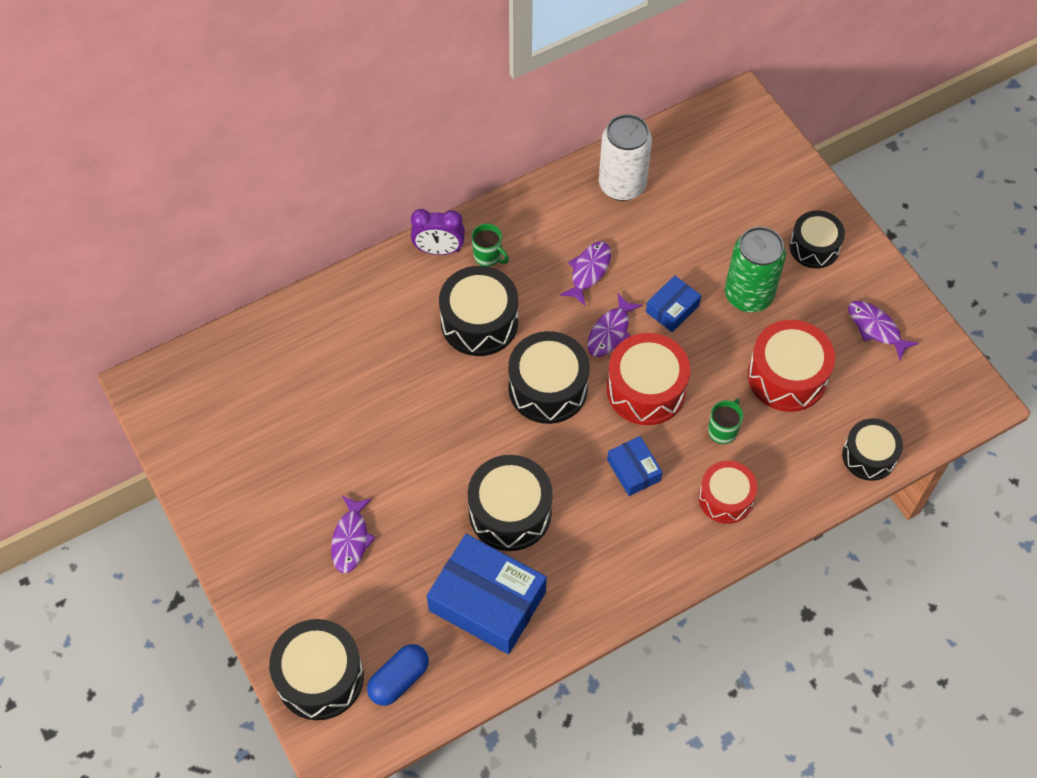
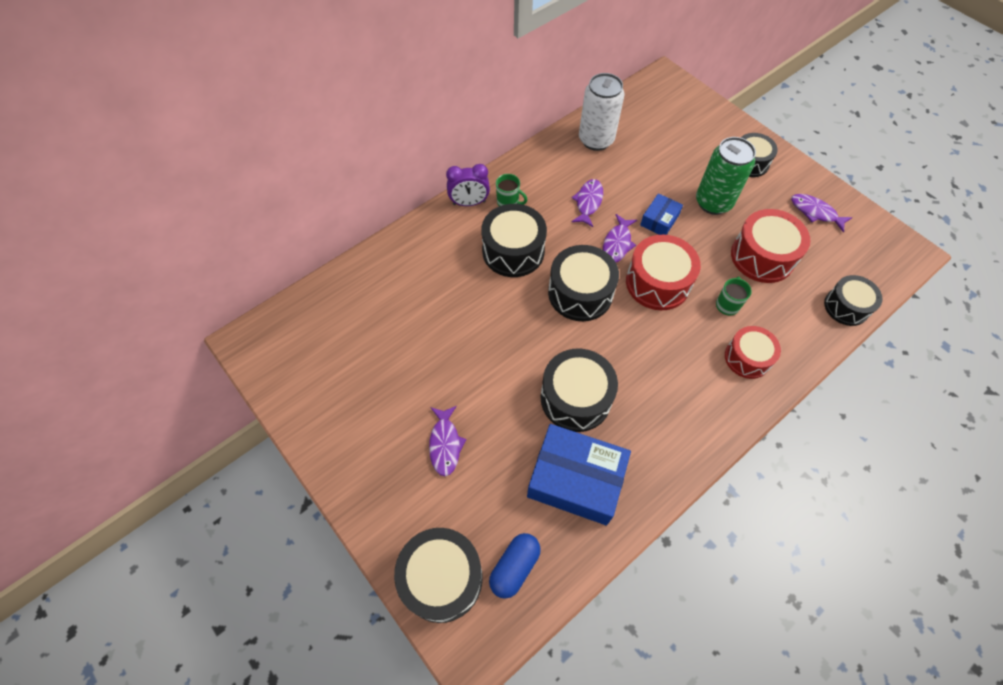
camera: 10 degrees left, 0 degrees up
(633, 470) = (667, 347): blue box -> none

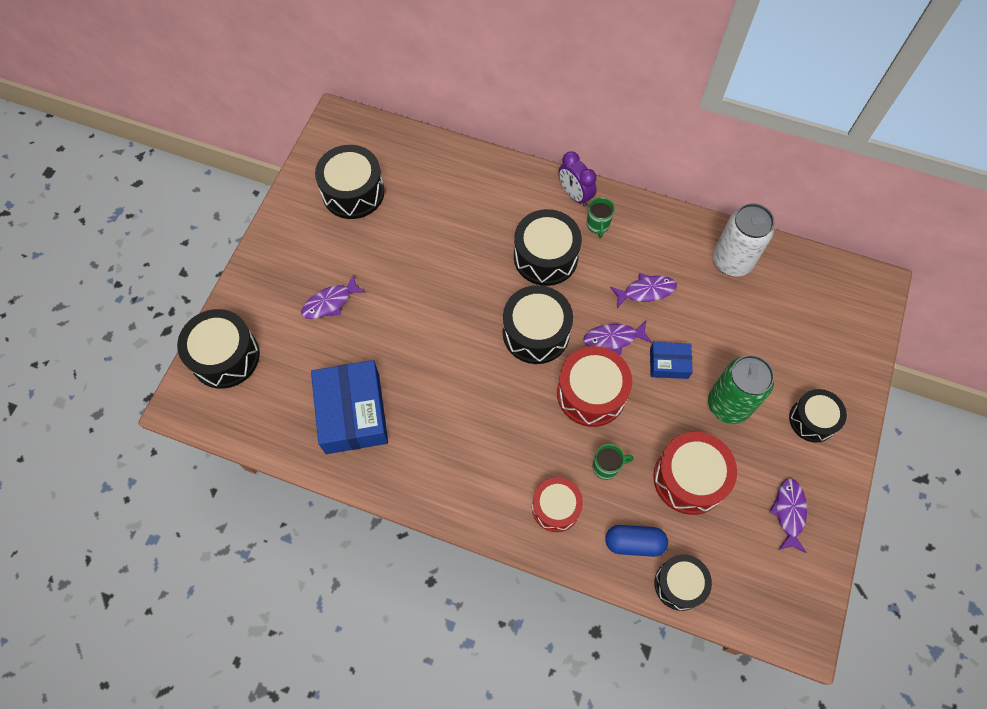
camera: 60 degrees right, 5 degrees up
(515, 567) = (258, 402): blue capsule -> blue capsule (634, 543)
(575, 398) = (426, 378): black drum -> black drum (353, 192)

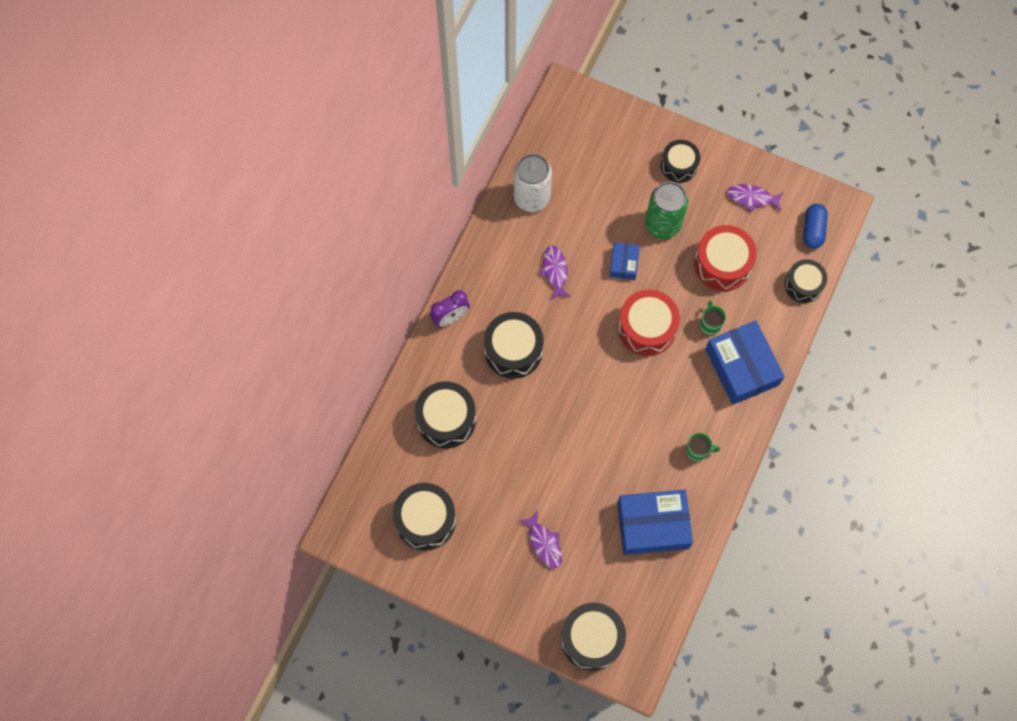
camera: 85 degrees left, 5 degrees up
(536, 333) = (588, 366): black drum -> black drum (446, 419)
(556, 507) = (741, 367): red drum -> blue box
(598, 225) = (485, 302): green mug -> green mug (697, 451)
(613, 338) = (598, 304): purple fish -> none
(634, 543) = (771, 312): blue capsule -> blue capsule (813, 230)

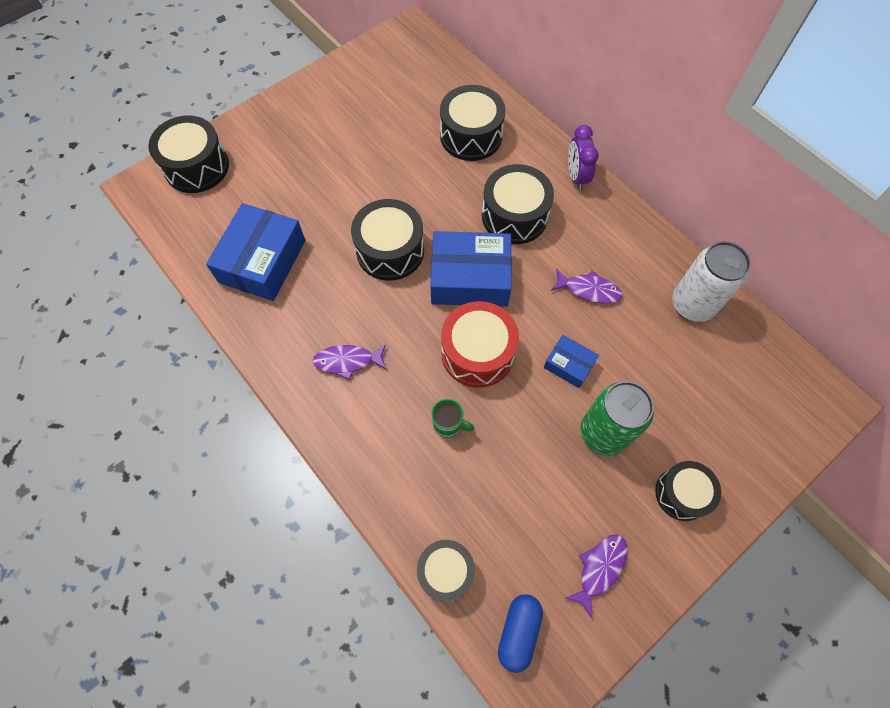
camera: 115 degrees right, 5 degrees down
(425, 520) = (385, 88): black drum -> black drum (390, 250)
(544, 543) = (306, 165): purple fish -> purple fish (347, 361)
(697, 451) = (310, 339): green mug -> none
(722, 264) = (520, 479): red drum -> none
(741, 367) = (378, 435): blue box -> blue box (470, 278)
(813, 230) = (518, 632): blue capsule -> blue capsule turned 75 degrees clockwise

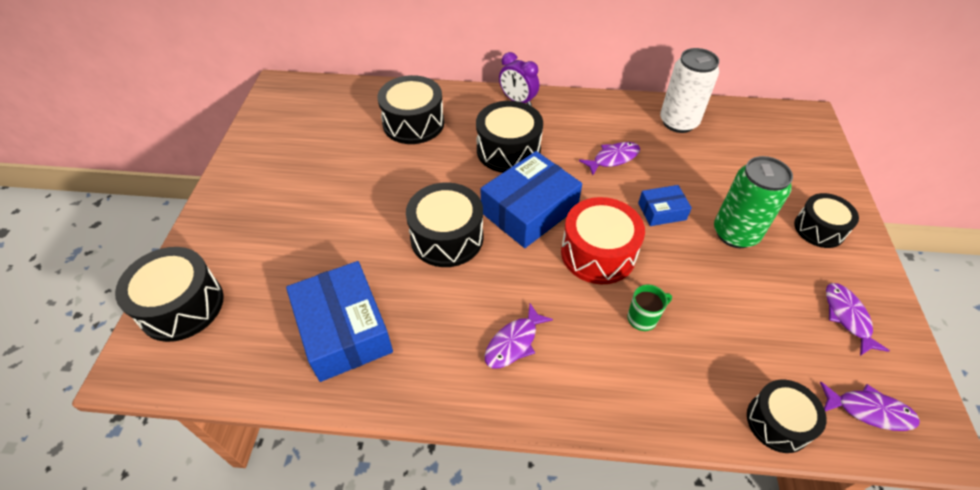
camera: 45 degrees left, 15 degrees down
(518, 632) = (869, 411): blue capsule -> purple fish

